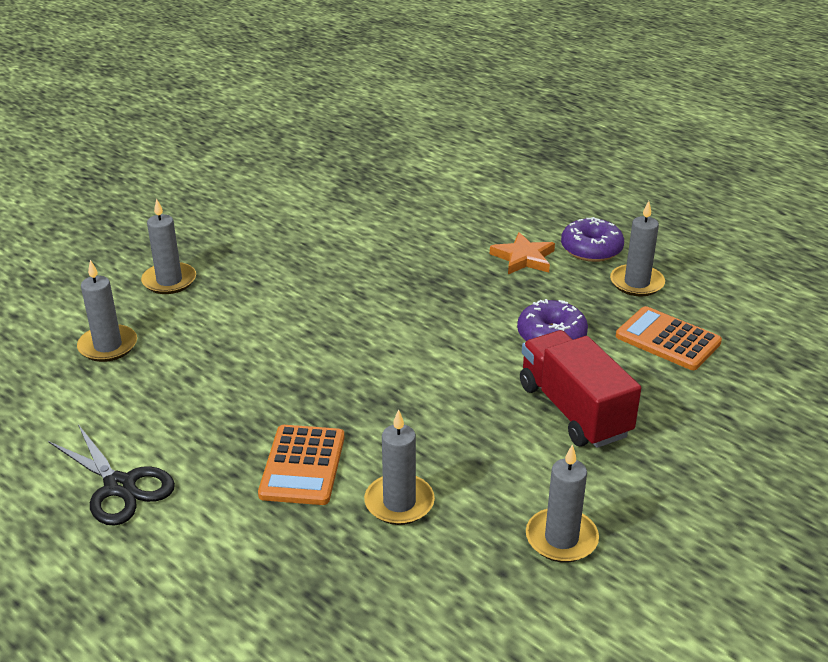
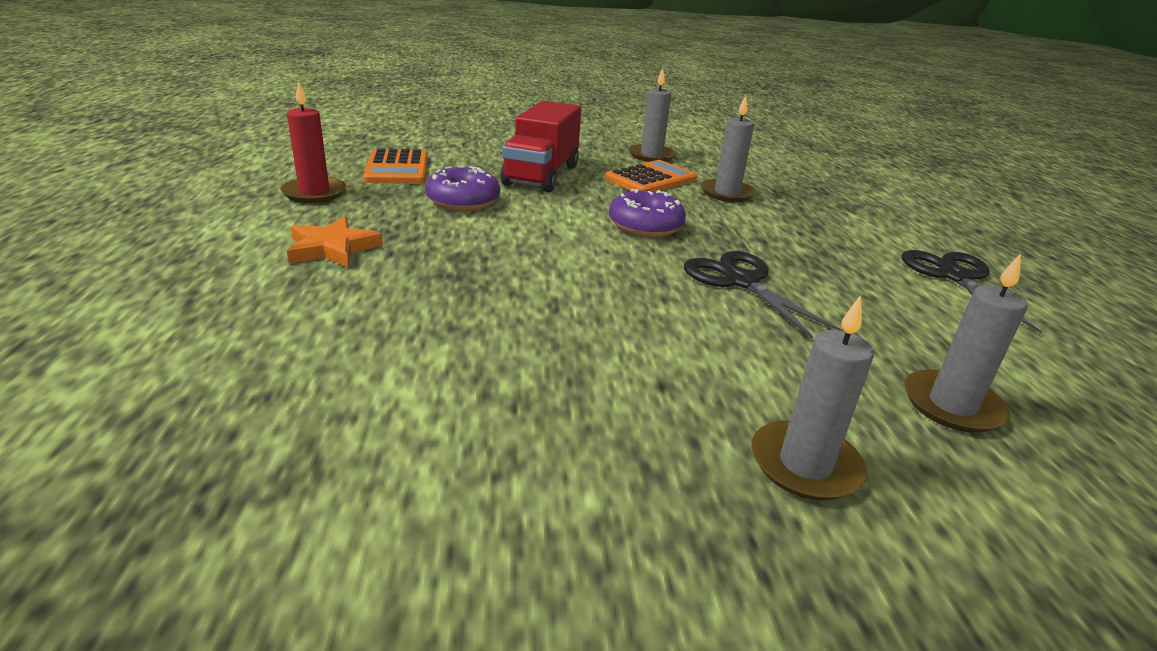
camera: 140 degrees left, 5 degrees down
(278, 374) = (741, 281): none -> black scissors
(302, 465) = (778, 228): orange calculator -> orange calculator (651, 179)
(591, 249) = (264, 224): purple donut -> purple donut (645, 226)
(636, 283) = (314, 193): grey candle -> red candle

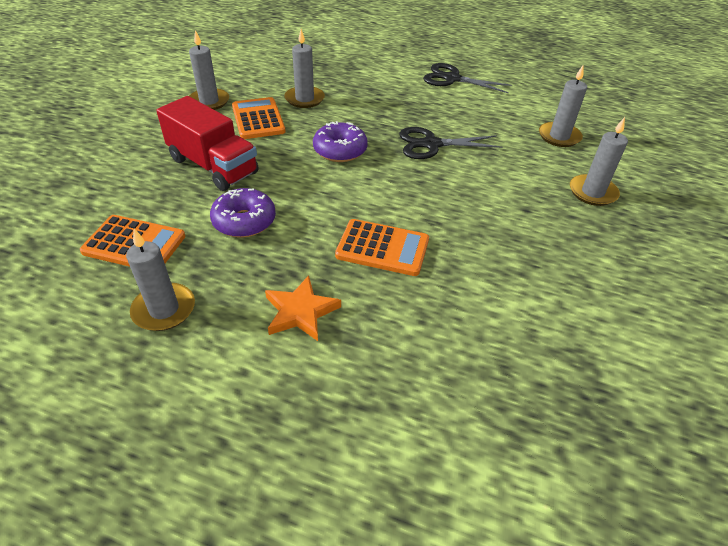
camera: 65 degrees left, 15 degrees up
(314, 193) = (164, 309): red candle -> grey candle
(470, 277) = (382, 248): none -> orange calculator

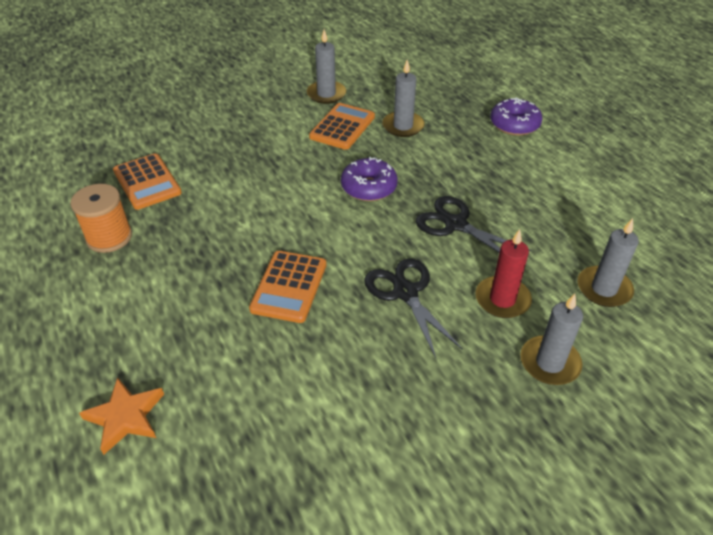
camera: 45 degrees right, 0 degrees up
(164, 309) = (109, 237): grey candle -> orange spool
(213, 166) = (261, 151): red truck -> none
(244, 221) = (227, 206): purple donut -> purple donut (514, 125)
(300, 311) = (176, 294): orange star -> orange star (125, 417)
(382, 248) = (289, 287): orange calculator -> orange calculator turned 45 degrees clockwise
(452, 79) = (575, 170): black scissors -> black scissors (405, 292)
(521, 173) = (502, 299): none -> red candle

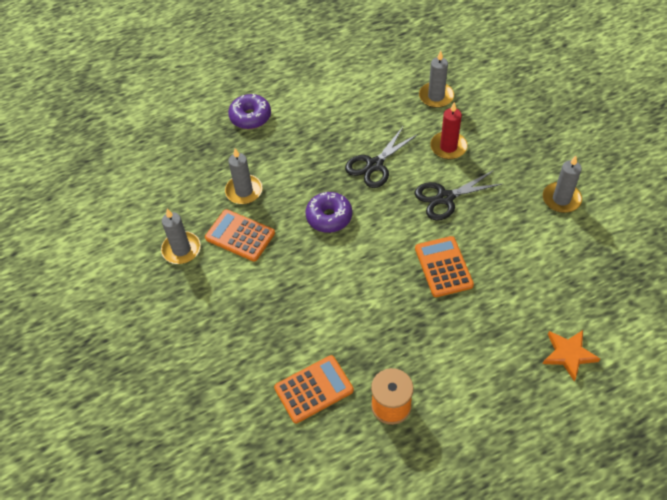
camera: 85 degrees left, 10 degrees up
(289, 287) = (443, 267): orange calculator -> orange calculator turned 120 degrees counterclockwise
(549, 363) = (498, 131): grey candle -> grey candle (561, 199)

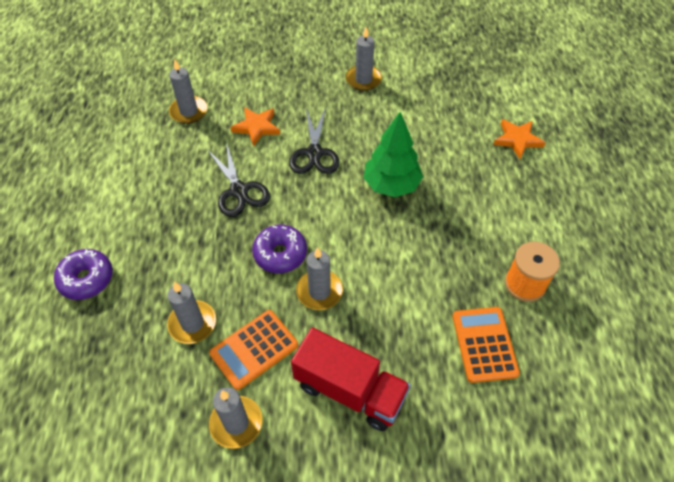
camera: 70 degrees left, 0 degrees up
(233, 307) = (349, 390): none -> red truck
(307, 256) = (319, 291): none -> grey candle
(443, 267) = (391, 185): orange calculator -> green tree
(448, 147) = (257, 127): red candle -> orange star

